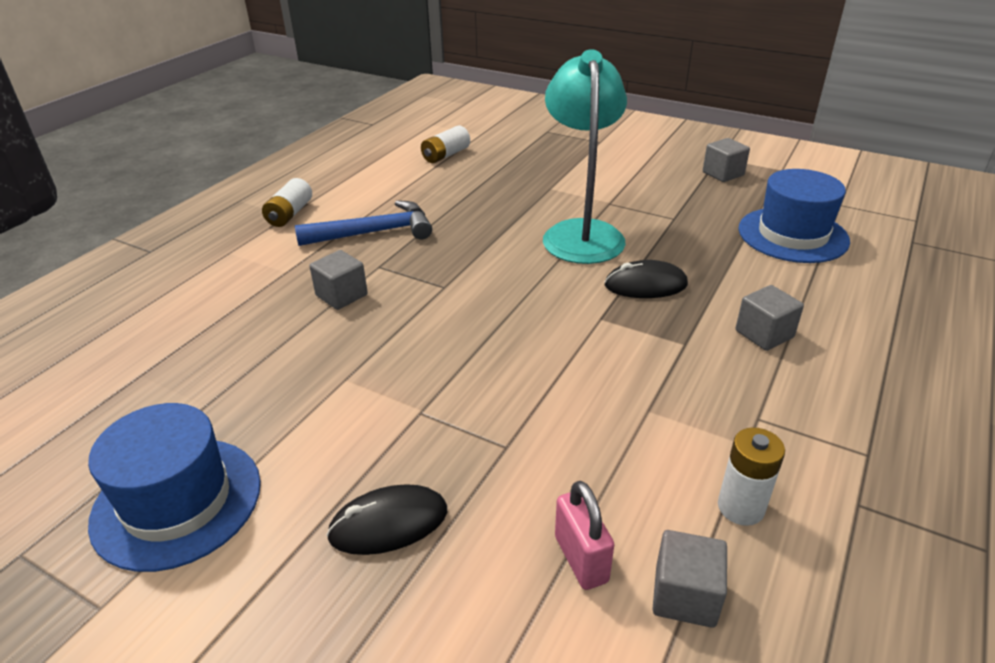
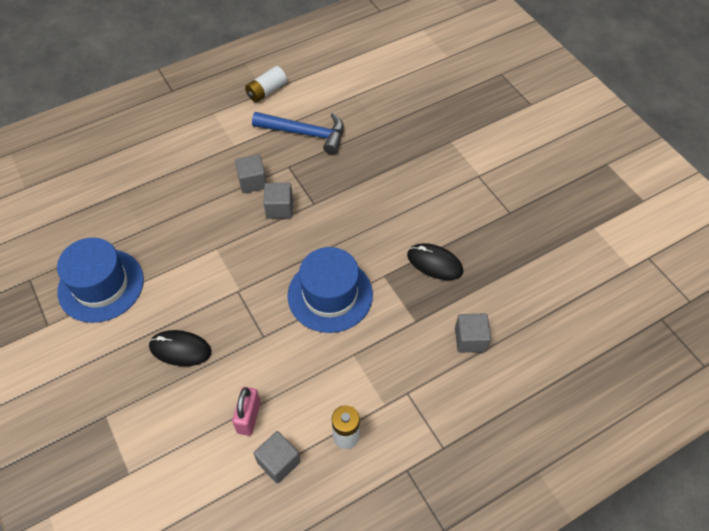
camera: 30 degrees right, 20 degrees up
(446, 155) = (405, 71): white battery -> none
(581, 233) = (434, 196): turquoise lamp -> none
(723, 174) = (591, 183): grey cube -> grey cube (279, 208)
(792, 235) = (578, 269): blue hat -> blue hat (330, 295)

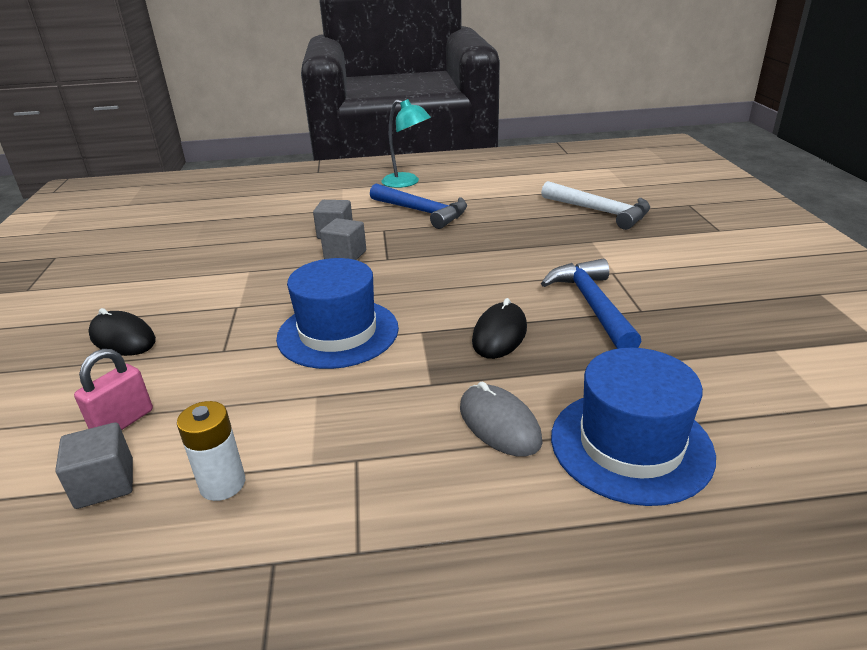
camera: 25 degrees right, 25 degrees down
(101, 285) = (109, 273): blue hat -> blue hat (630, 445)
(266, 91) = (407, 182): white battery -> turquoise lamp
(434, 263) = (499, 334): black mouse -> black mouse turned 60 degrees clockwise
(441, 99) = (600, 211): none -> white hammer
(470, 339) = (499, 424): grey cube -> grey mouse
(479, 216) = (592, 305): none -> blue hammer

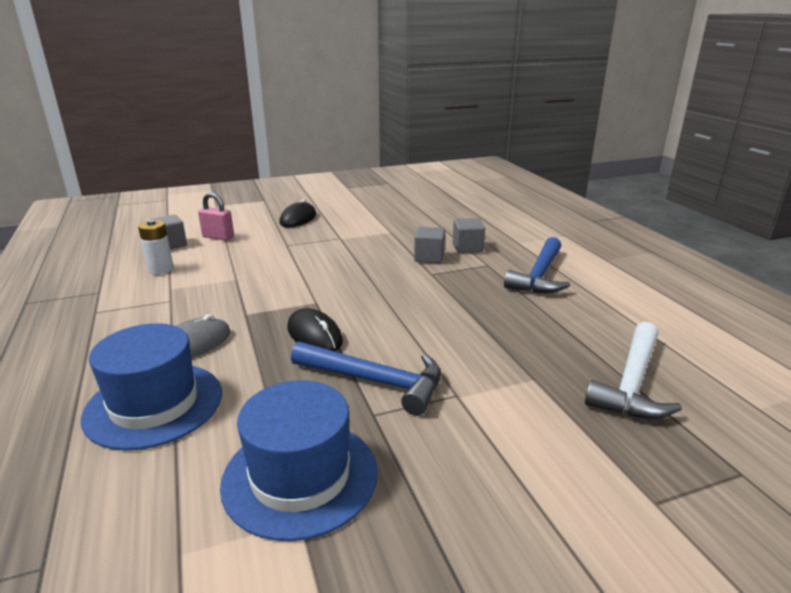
camera: 75 degrees right, 5 degrees down
(338, 333) = (310, 273): blue hat -> blue hat (300, 476)
(407, 182) = (607, 260): turquoise lamp -> none
(499, 334) = (314, 335): black mouse -> black mouse turned 45 degrees clockwise
(592, 305) = (376, 381): blue hammer -> blue hammer turned 45 degrees clockwise

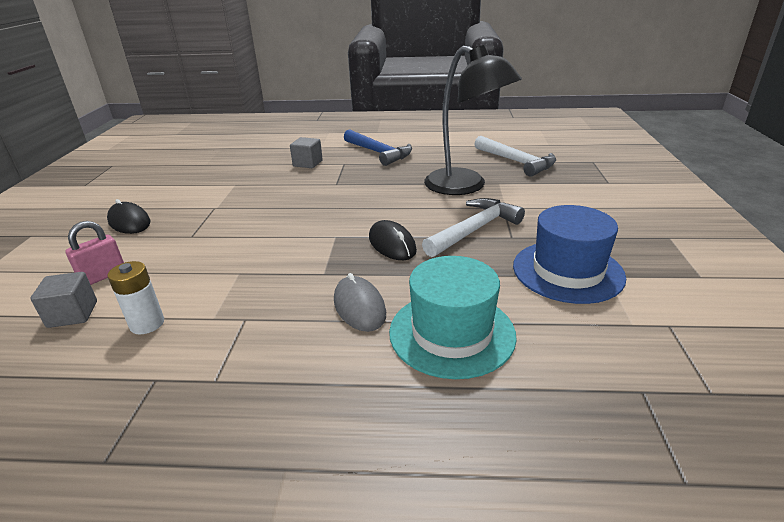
camera: 65 degrees left, 5 degrees up
(154, 404) = (452, 333): blue hat -> turquoise hat
(314, 335) = (392, 244): black mouse -> black mouse turned 75 degrees clockwise
(376, 381) = (474, 230): blue hammer -> white hammer
(429, 257) = (307, 179): grey cube -> none
(497, 353) = (465, 186): none -> black lamp

